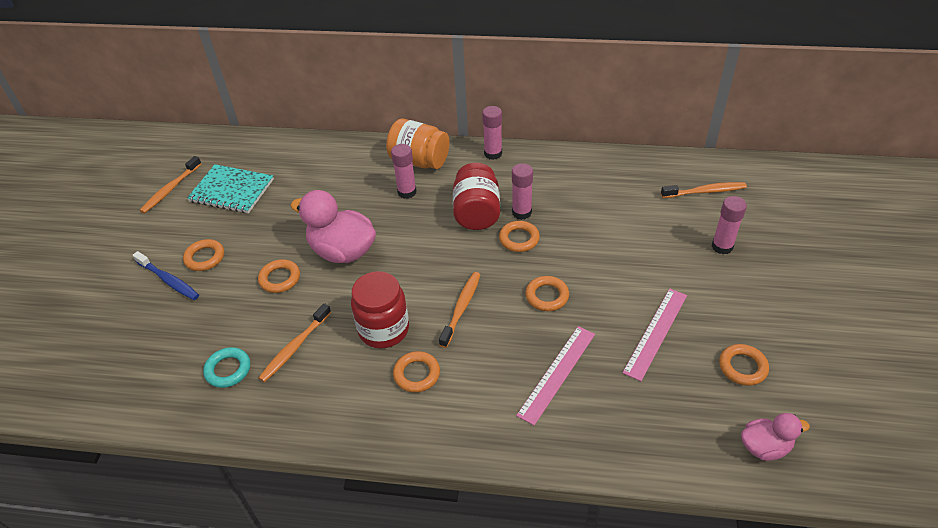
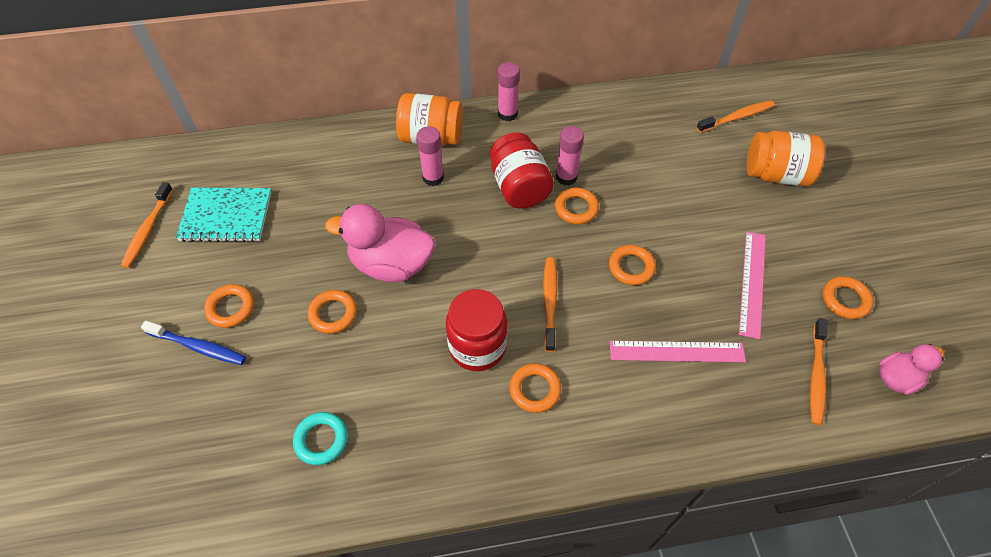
camera: 20 degrees left, 10 degrees up
(295, 347) = (387, 393): orange toothbrush -> orange toothbrush (816, 376)
(557, 373) = (676, 351): pink ruler -> pink ruler turned 75 degrees clockwise
(722, 246) = (776, 174): pink glue stick -> orange jar

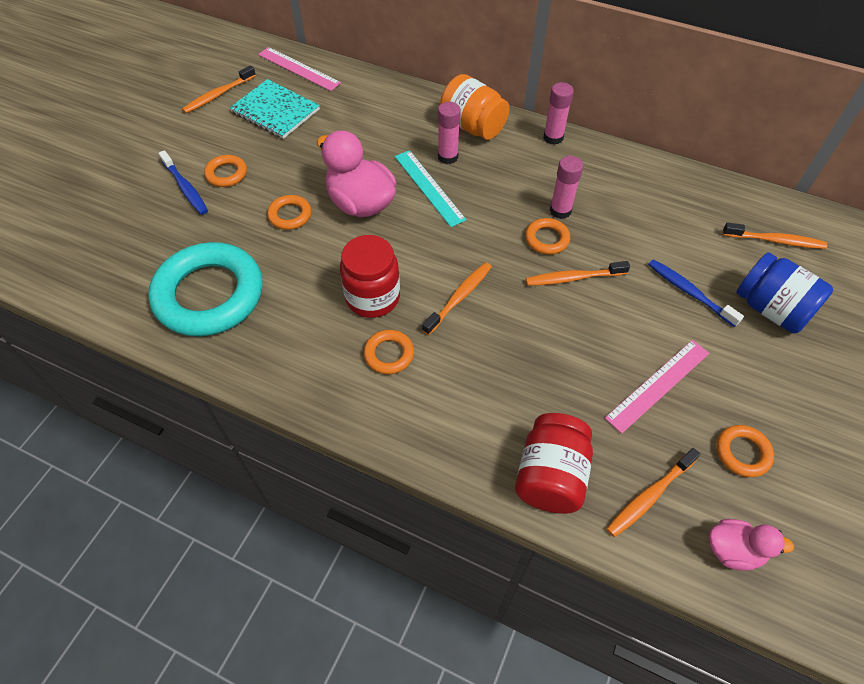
camera: 35 degrees right, 0 degrees up
(321, 440) = (209, 295): turquoise ring -> turquoise ring, size x2.32
(440, 215) = (429, 187): none -> turquoise ruler
(519, 187) = (512, 198): red jar -> red jar (550, 476)
(623, 231) = (573, 278): none -> orange toothbrush
(631, 267) = (554, 310): orange ring -> none
(676, 351) = (534, 397): pink ruler -> pink ruler (298, 69)
(714, 193) = (689, 292): none -> blue toothbrush
(776, 174) = (771, 309): orange jar -> blue jar

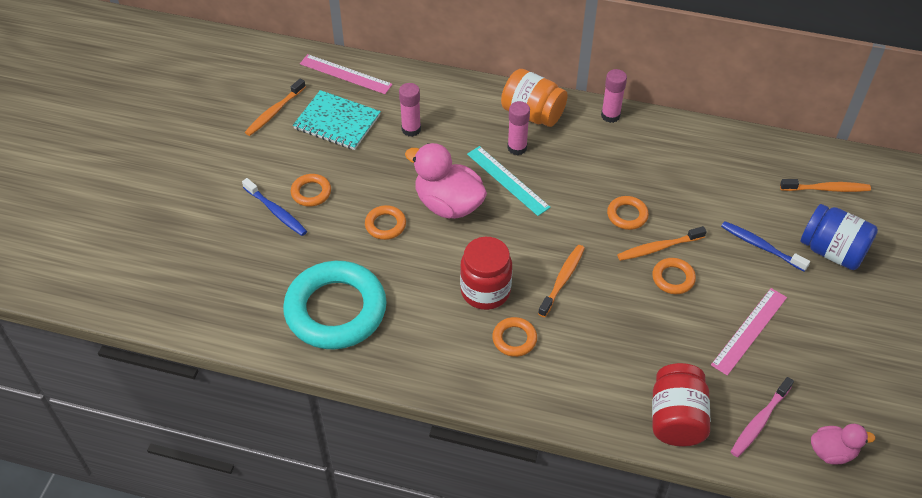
camera: 10 degrees left, 5 degrees down
(560, 210) = (633, 186): pink glue stick -> pink glue stick (411, 129)
(649, 496) = (759, 421): orange toothbrush -> pink toothbrush
(742, 453) = (827, 375): orange ring -> orange ring (673, 278)

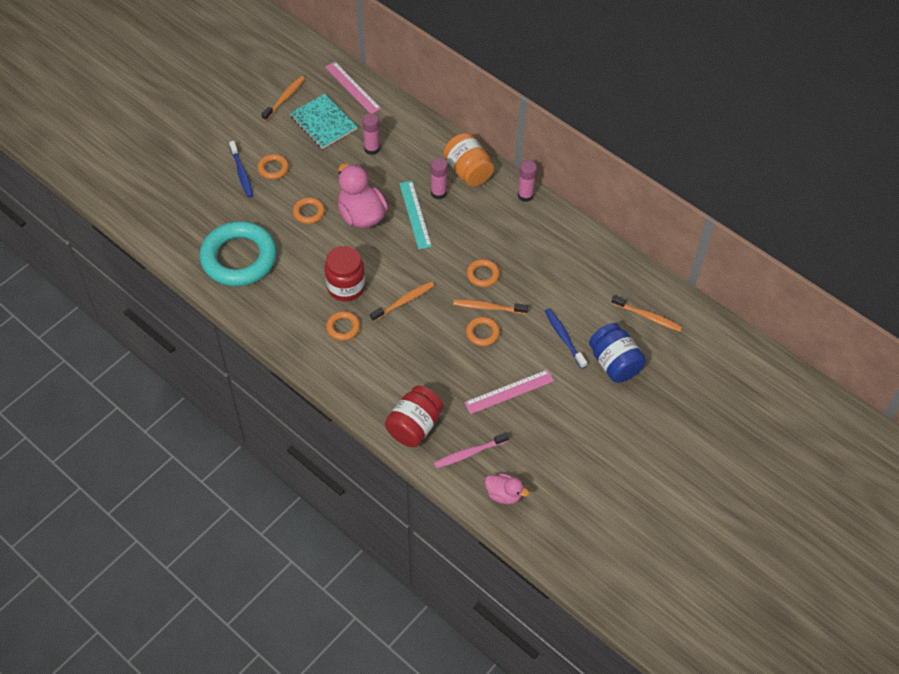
camera: 25 degrees right, 5 degrees up
(274, 112) = (284, 98): orange toothbrush -> orange toothbrush turned 150 degrees clockwise

